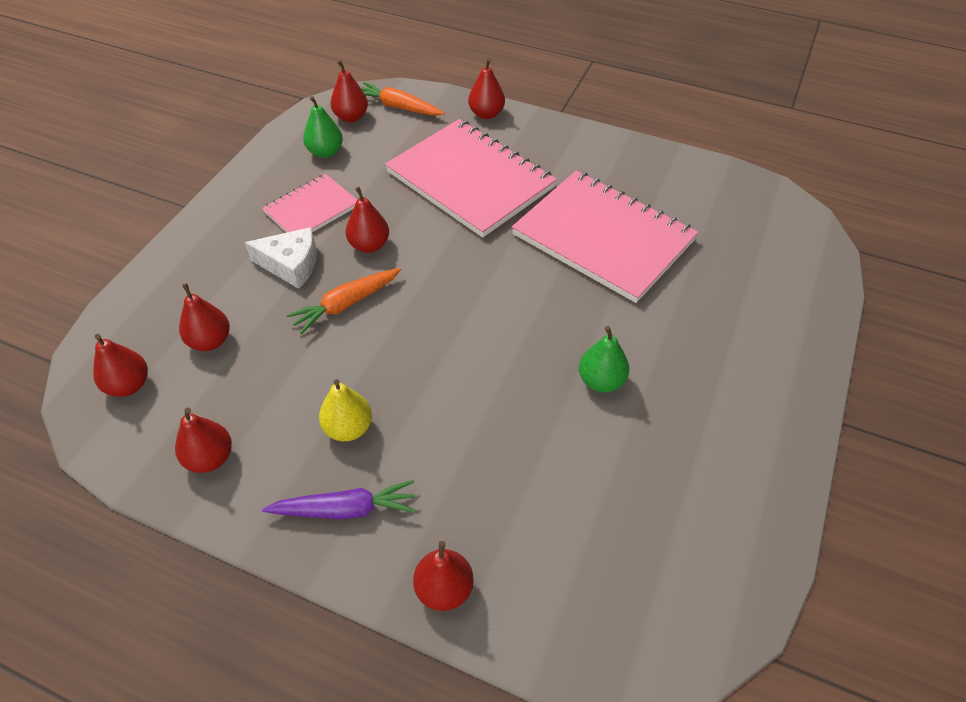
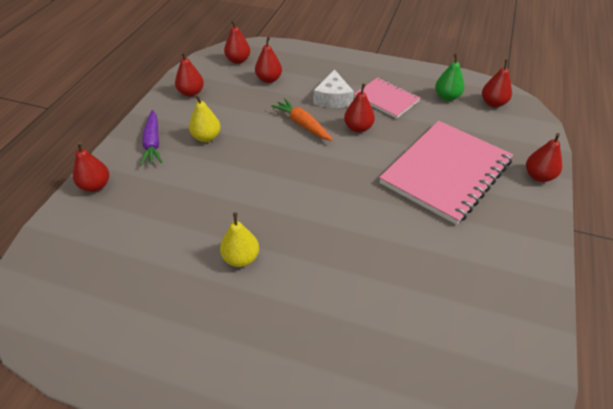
camera: 85 degrees right, 5 degrees down
(398, 107) = (519, 125): orange carrot -> none
(601, 381) = (241, 258): green pear -> yellow pear
(603, 237) = (401, 261): pink notebook -> none

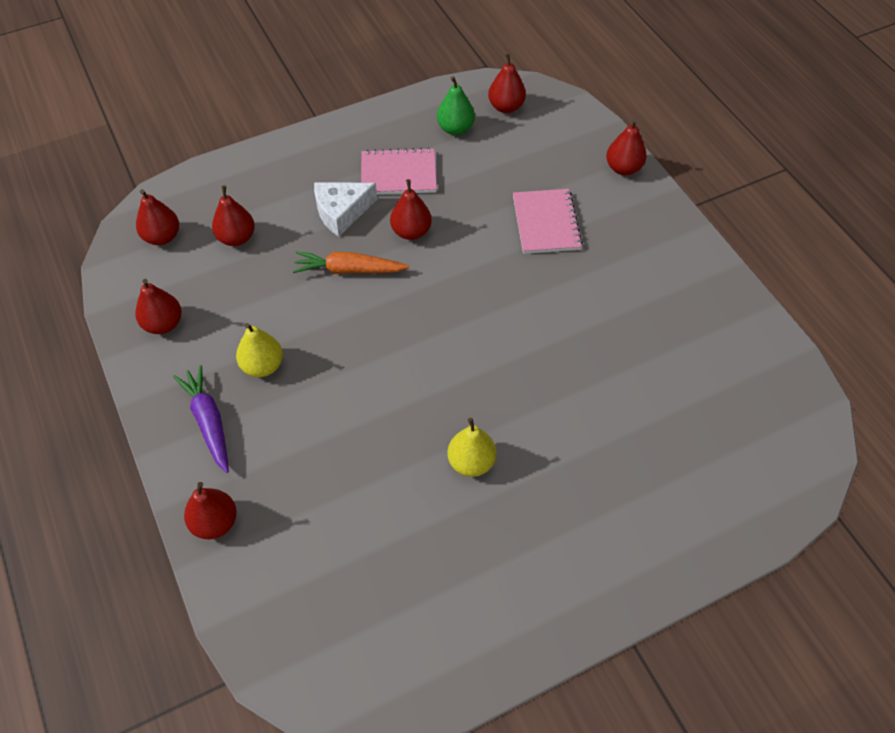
camera: 45 degrees left, 10 degrees up
(153, 143) = (208, 421): purple carrot -> purple carrot turned 150 degrees counterclockwise
(333, 98) = (341, 212): white cheese -> white cheese turned 105 degrees clockwise
(446, 172) = (546, 223): pink notebook -> pink notebook, size x0.54

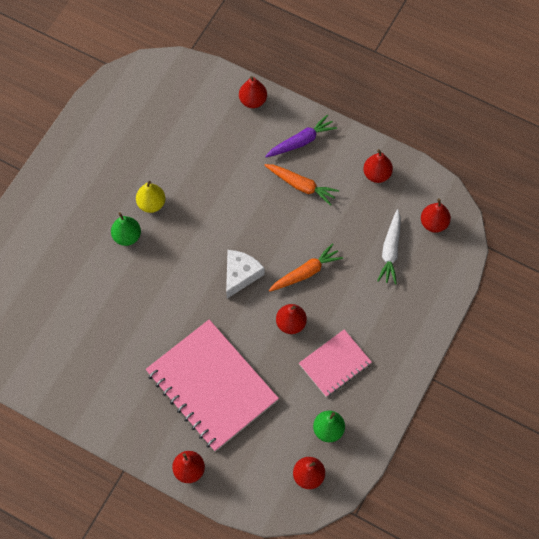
camera: 145 degrees right, 10 degrees up
(208, 421) = (301, 141): purple carrot -> purple carrot turned 60 degrees counterclockwise
(236, 238) = (390, 251): red pear -> white carrot
(262, 366) = (301, 186): yellow pear -> orange carrot
(341, 212) = (345, 310): white cheese -> white cheese (240, 274)
(534, 439) = (127, 236): none -> green pear
(546, 223) = (212, 386): pink notebook -> pink notebook, size x1.85

